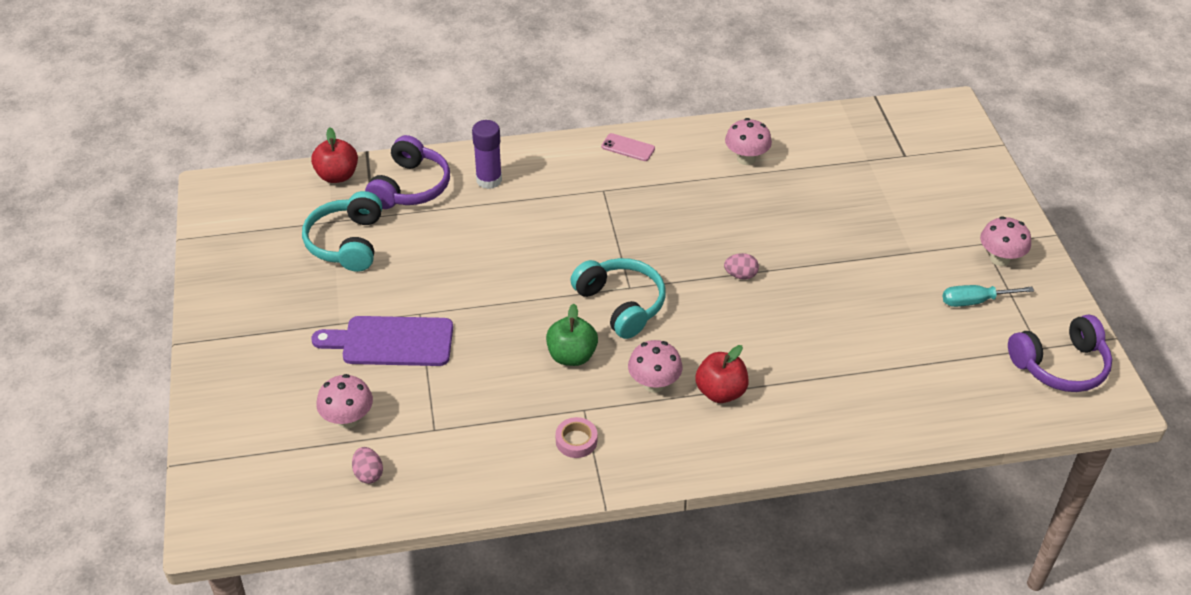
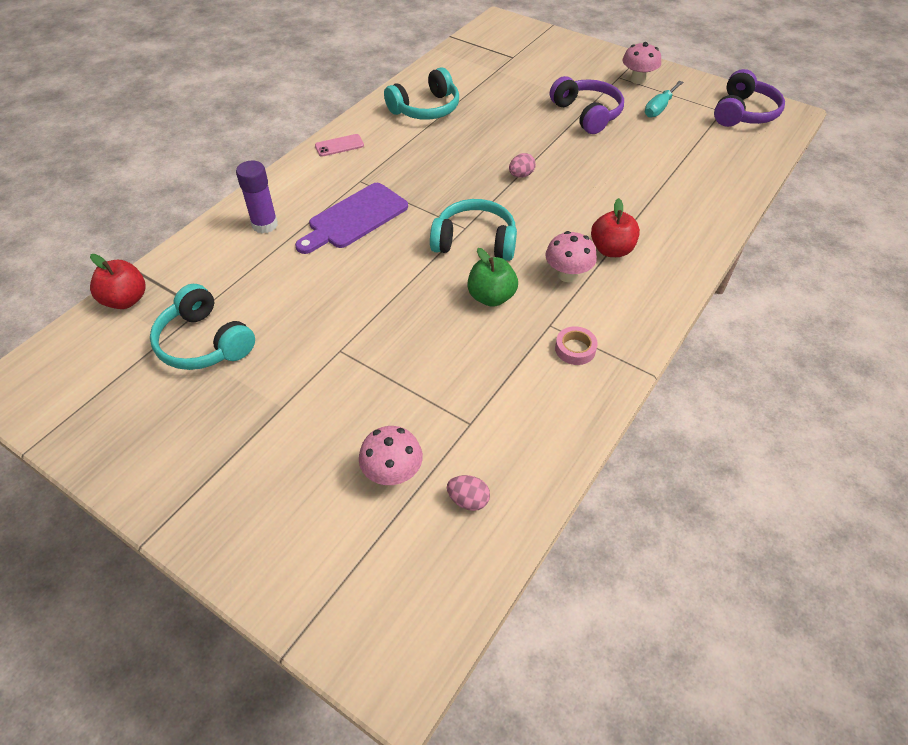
camera: 45 degrees left, 5 degrees up
(391, 342) = (346, 387): purple cutting board -> purple cutting board (354, 218)
(410, 187) = (205, 268): purple headphones -> purple headphones (587, 114)
(746, 159) = (426, 109): pink mushroom -> turquoise headphones

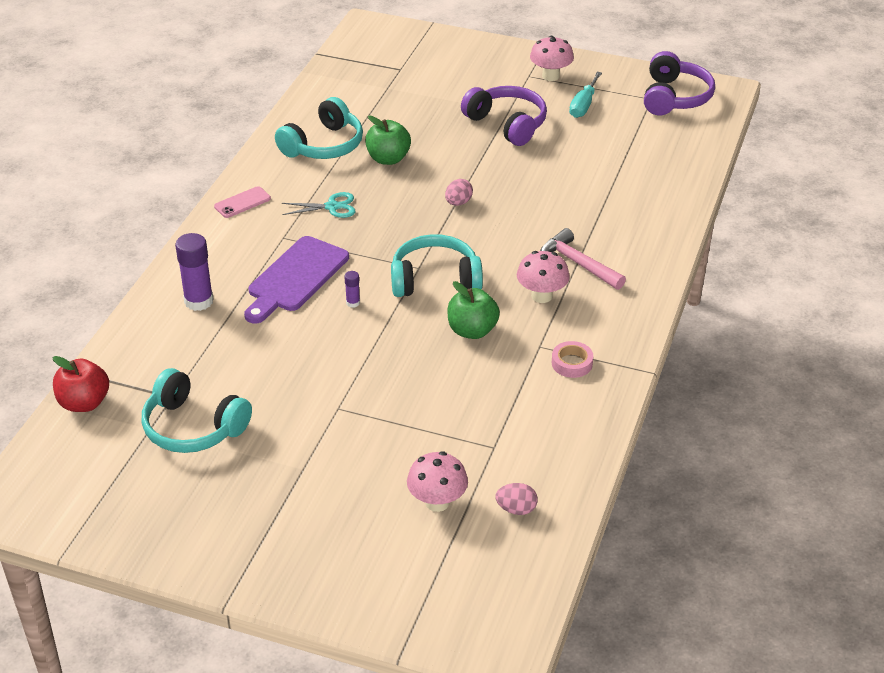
camera: 15 degrees left, 10 degrees down
(394, 250) = (353, 303): none -> purple glue stick
(411, 161) = (332, 207): none -> turquoise scissors
(474, 128) = (388, 159): none -> green apple
(611, 250) = (578, 264): red apple -> pink hammer

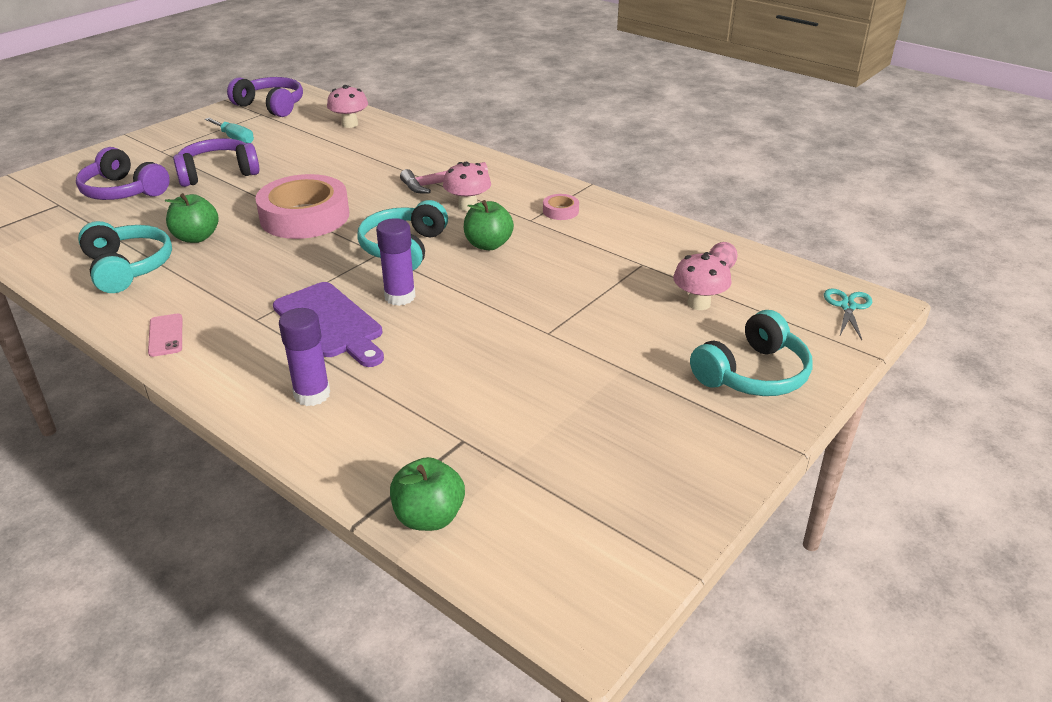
camera: 70 degrees left, 5 degrees down
(84, 403) = (429, 517): red apple -> green apple
(193, 427) = (524, 432): turquoise headphones -> turquoise headphones (753, 374)
(332, 207) = (237, 281): turquoise scissors -> turquoise scissors (847, 306)
(353, 303) = (400, 297): purple glue stick -> purple glue stick, size x2.08
(441, 89) = (123, 191): none -> purple headphones
(458, 203) = (305, 216): pink egg -> pink tape
(550, 76) = (175, 142): pink mushroom -> pink mushroom (350, 124)

